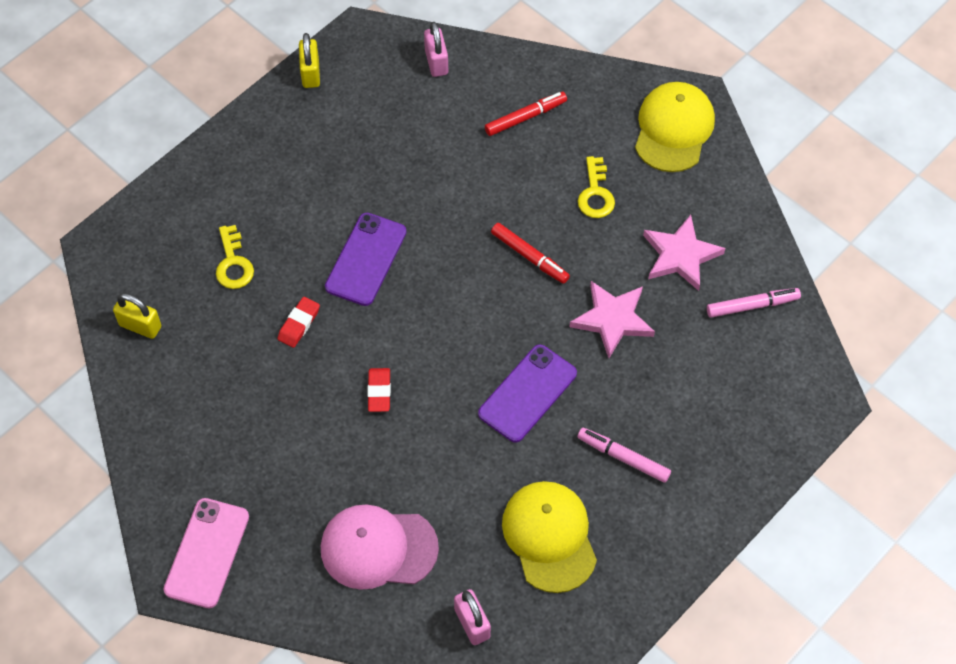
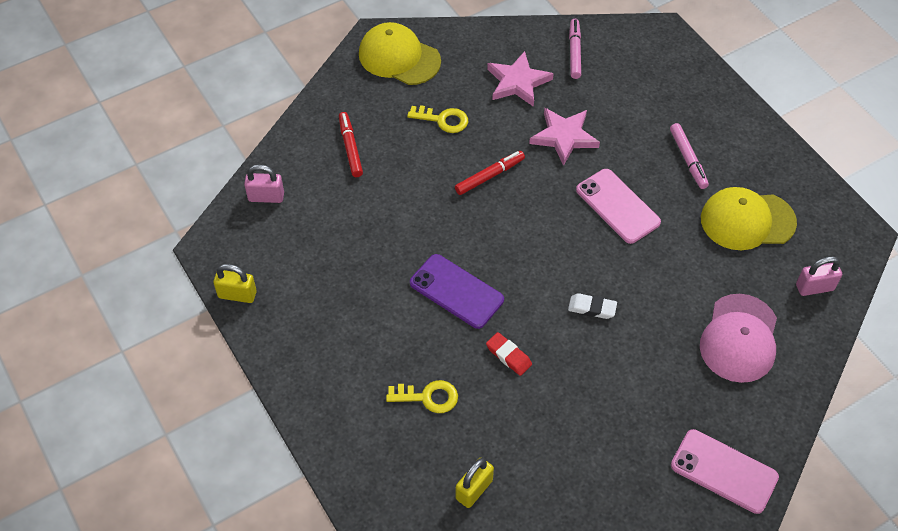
camera: 75 degrees left, 5 degrees down
(379, 392) = (592, 308): red eraser -> white eraser
(527, 393) = (617, 206): purple phone -> pink phone
(624, 458) = (688, 159): pink marker -> pink marker turned 60 degrees counterclockwise

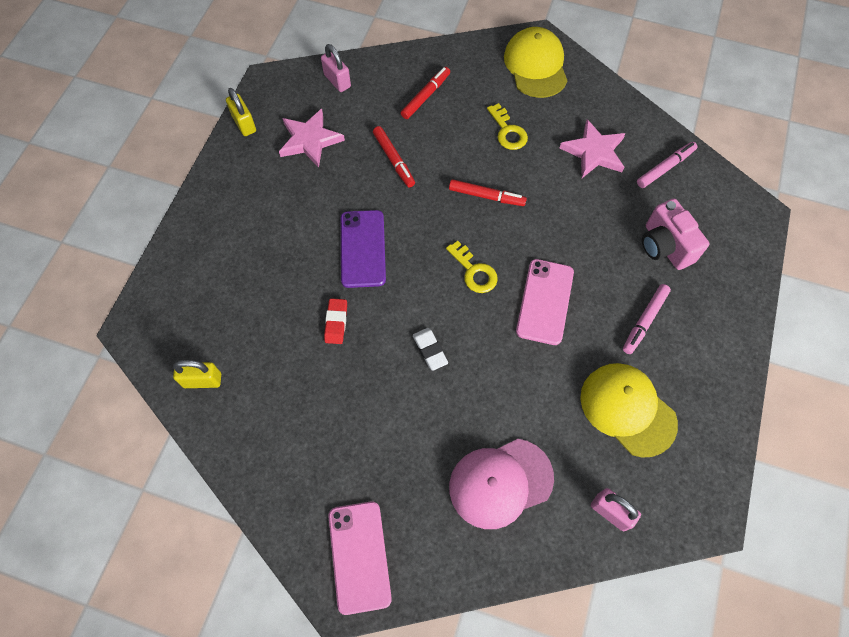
camera: 50 degrees right, 10 degrees up
(391, 212) = (393, 159): none -> red marker
(428, 397) = (256, 295): yellow key -> yellow key (474, 271)
(564, 137) = (574, 218): pink star -> pink star (310, 140)
(639, 102) = (664, 246): none -> pink camera

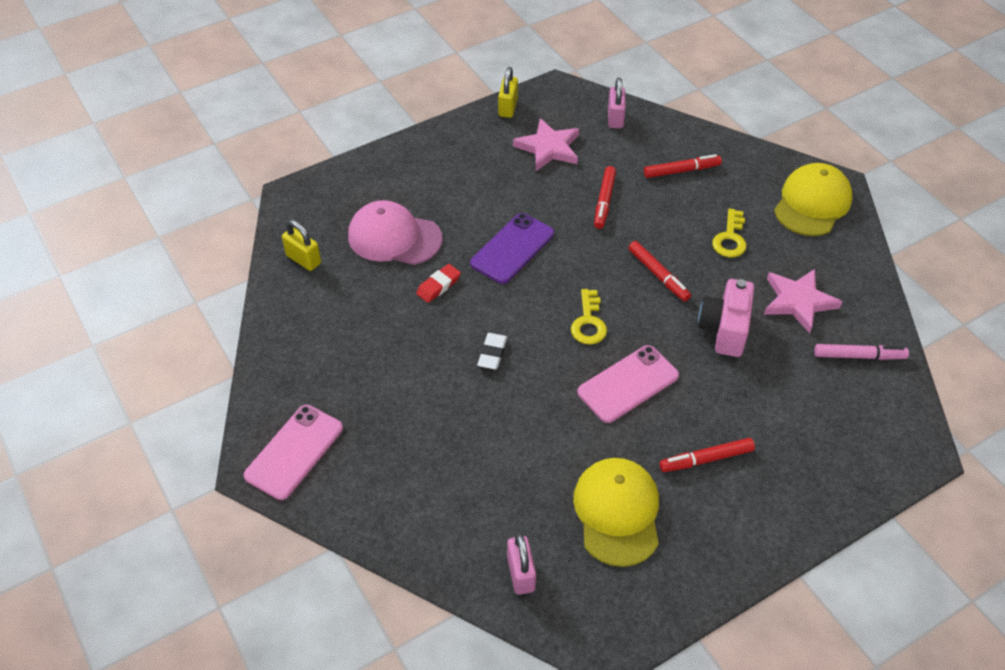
camera: 40 degrees right, 15 degrees down
(500, 483) = (451, 484): pink cap -> pink cap (394, 237)
(645, 320) = (707, 459): pink marker -> red marker
(664, 246) = (790, 416): pink camera -> pink camera (724, 330)

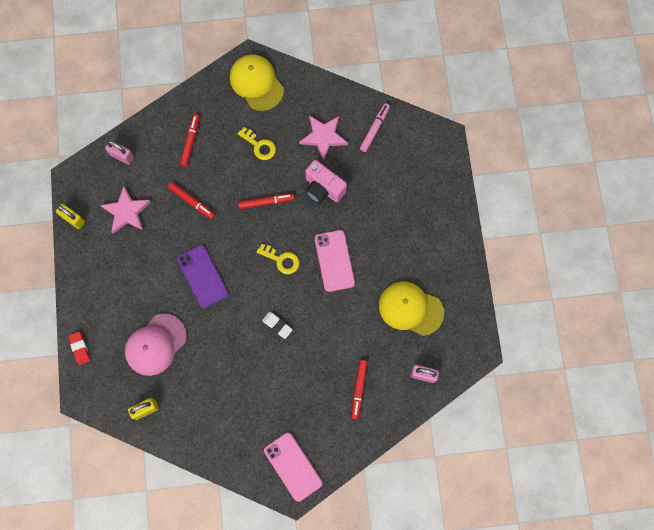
camera: 65 degrees left, 25 degrees up
(438, 286) = (210, 334): red eraser -> red eraser (80, 348)
(707, 459) = (400, 246): red marker -> red marker (359, 389)

